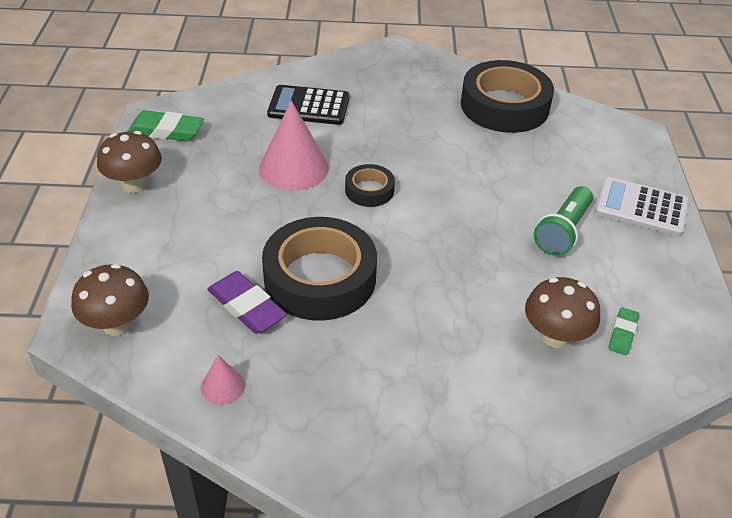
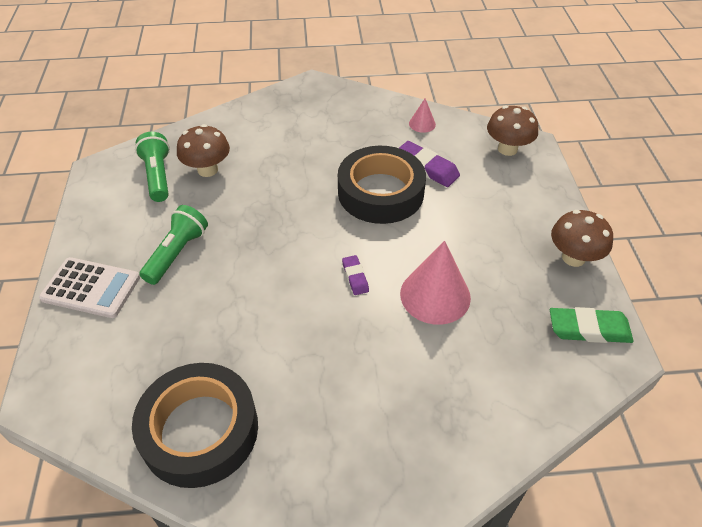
camera: 175 degrees right, 5 degrees up
(309, 106) = (448, 393): black calculator -> none
(369, 190) = (355, 277): black tape -> purple eraser
(622, 333) = (158, 176): green eraser -> green flashlight

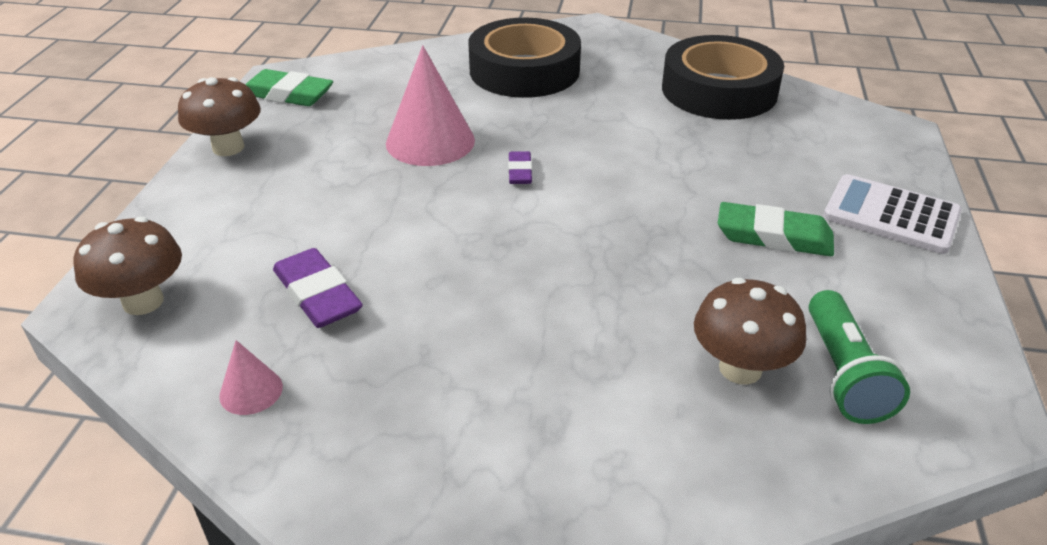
camera: 165 degrees left, 10 degrees down
(177, 253) = (774, 236): green flashlight -> green eraser
(380, 192) = (425, 267): black tape -> black tape (524, 70)

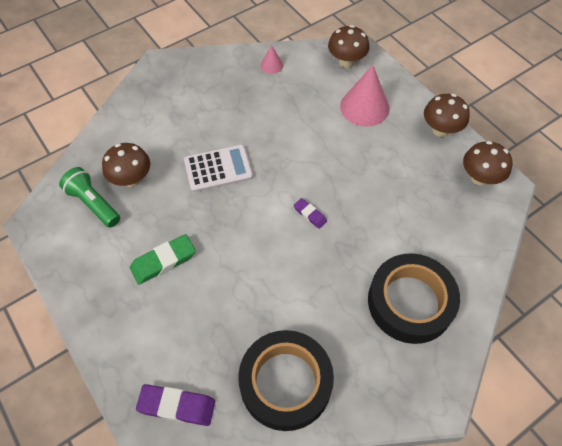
camera: 135 degrees right, 20 degrees up
(288, 94) = (479, 178): green eraser -> brown mushroom
(317, 295) = (300, 102): purple eraser -> purple eraser (177, 406)
(430, 141) = (372, 201): pink cone -> pink cone (364, 107)
(891, 215) = (116, 324): white calculator -> white calculator (218, 169)

